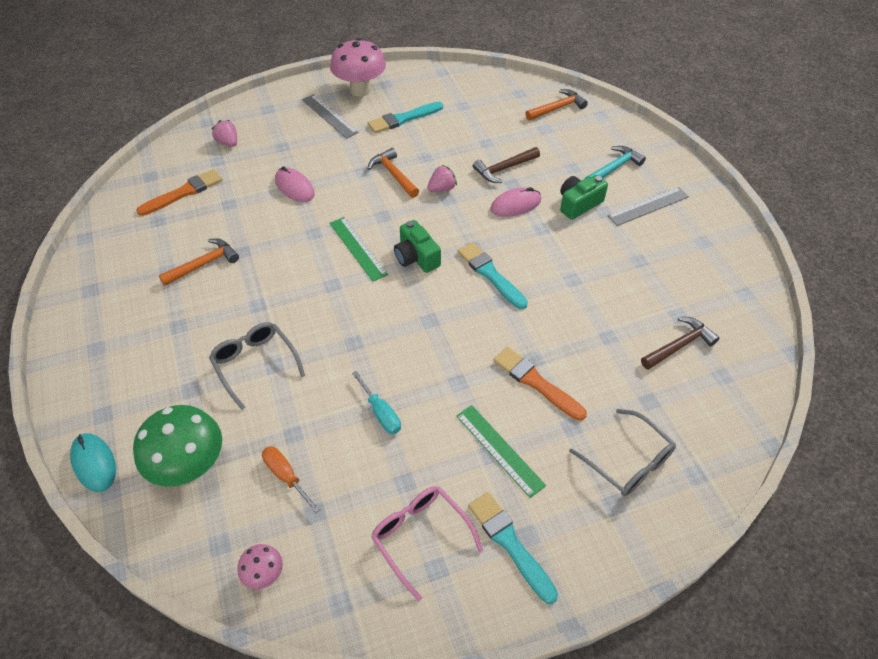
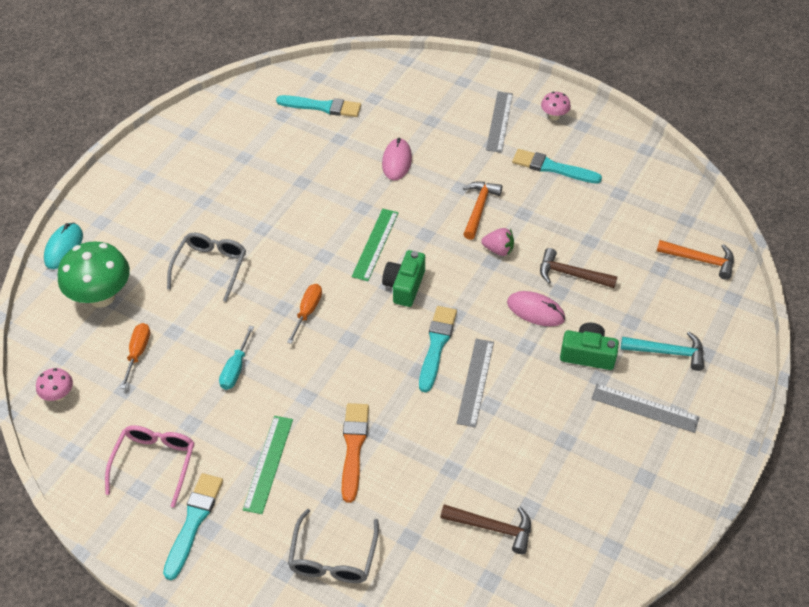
camera: 50 degrees right, 0 degrees up
(183, 193) = (322, 107): orange brush -> turquoise brush
(204, 264) = (269, 171): orange hammer -> none
(228, 143) = (399, 89): pink strawberry -> none
(360, 90) = (554, 116): pink mushroom -> pink mushroom, size x0.48
(375, 329) = (307, 311): none -> orange screwdriver
(545, 274) = (475, 382): none -> grey ruler

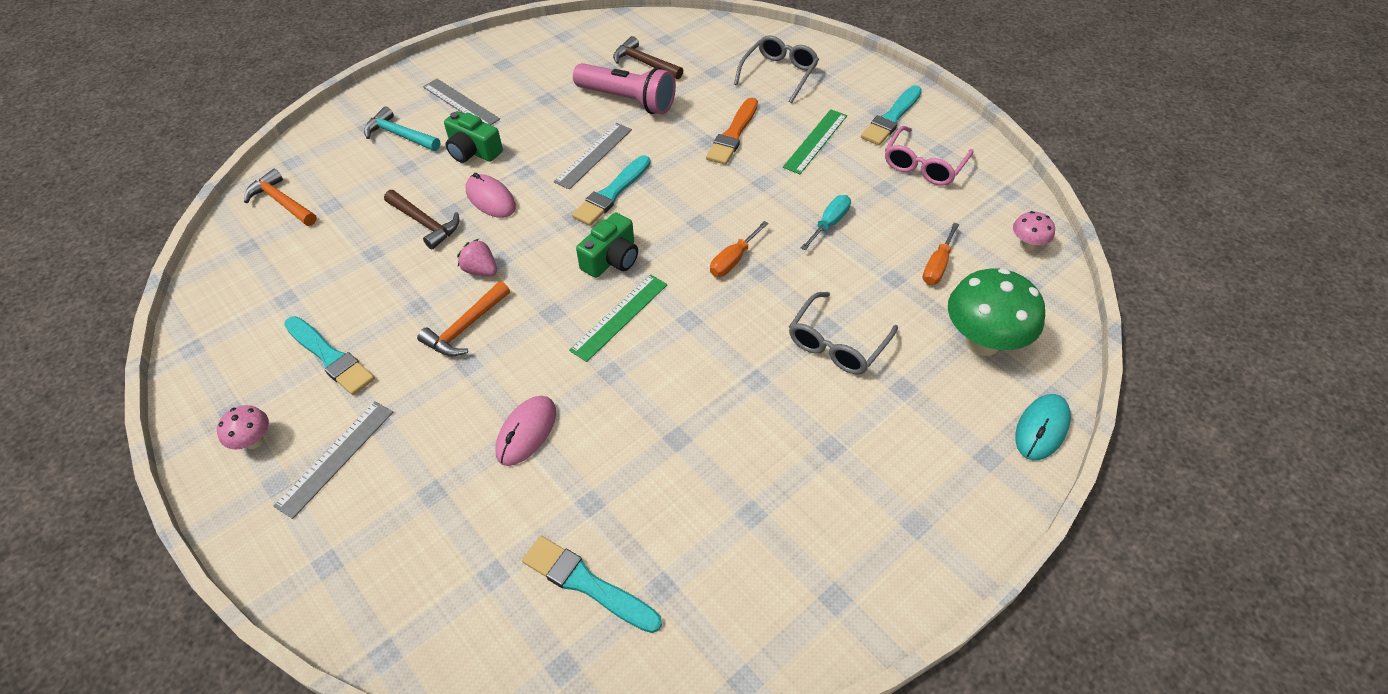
camera: 160 degrees left, 0 degrees up
(480, 463) = (628, 100): none -> pink flashlight

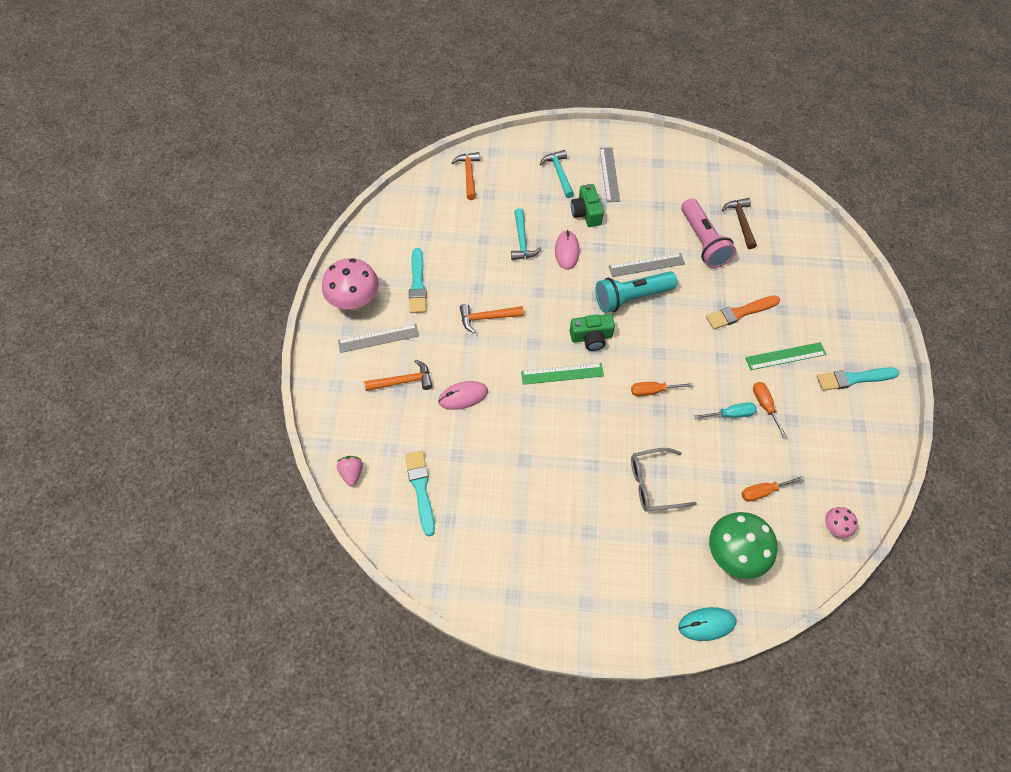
camera: 45 degrees right, 10 degrees up
(254, 441) = (355, 301): pink mushroom -> pink mushroom, size x2.06
(425, 223) = (522, 241): brown hammer -> turquoise hammer
(426, 479) = (403, 381): none -> orange hammer
(481, 270) = (523, 291): pink strawberry -> pink strawberry (352, 473)
(611, 193) = (631, 297): turquoise brush -> turquoise flashlight
(779, 74) = (817, 292): grey glasses -> none
(849, 194) = (765, 406): none -> orange screwdriver
(923, 165) = (834, 426): pink glasses -> none

